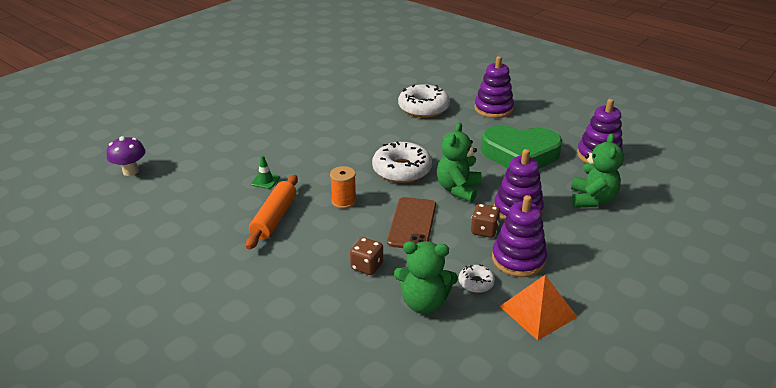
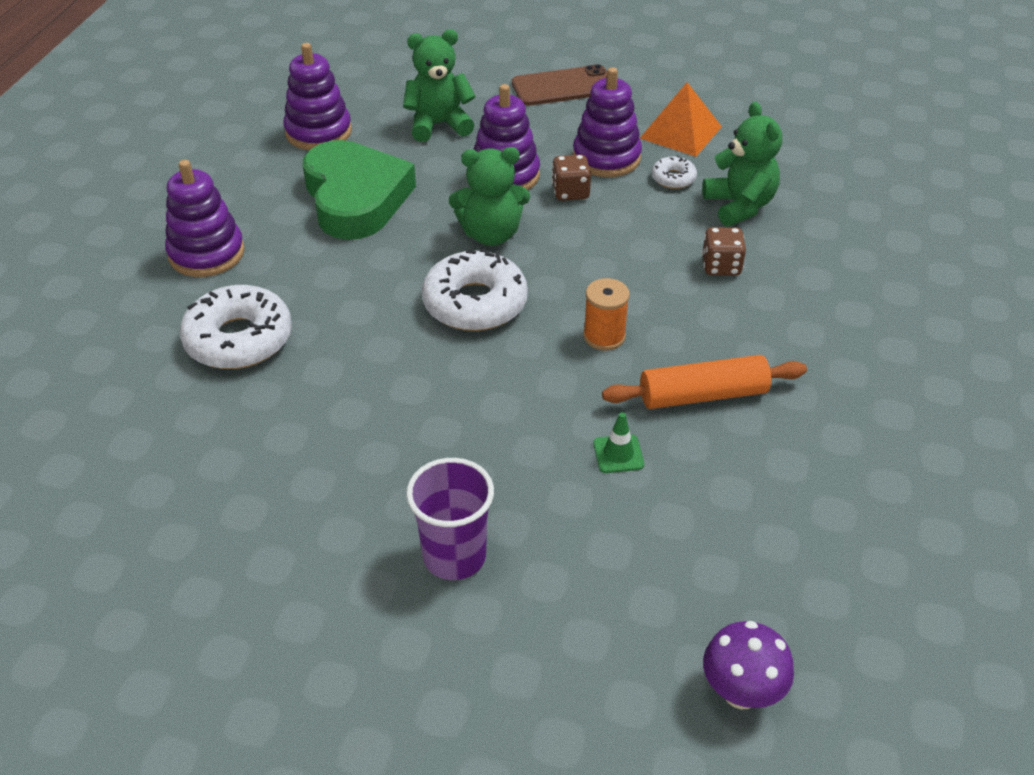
camera: 115 degrees left, 10 degrees up
(258, 130) = (454, 556): none -> purple cup
(412, 223) = (604, 254): brown phone -> brown phone (563, 86)

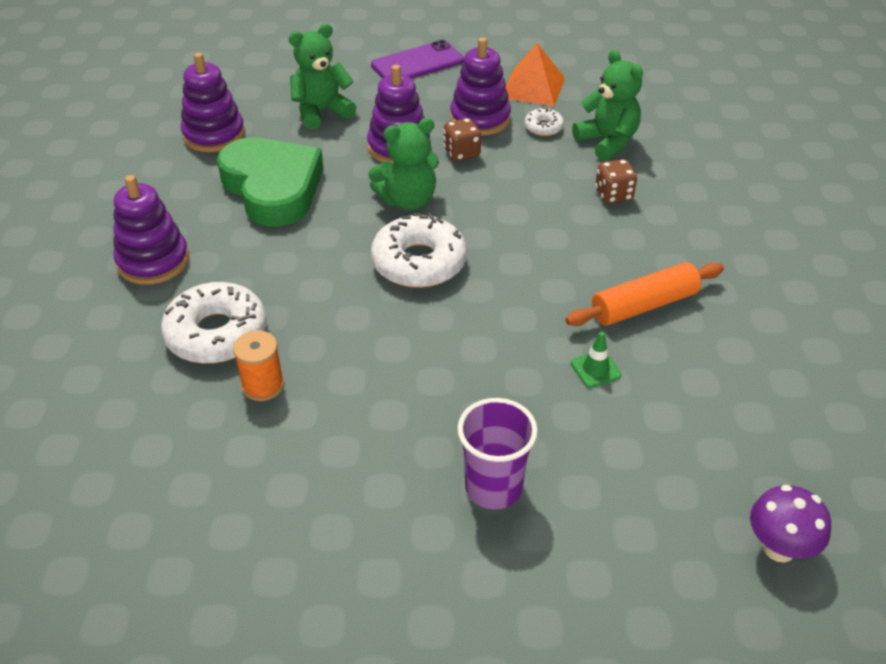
camera: 15 degrees left, 0 degrees up
(563, 86) = (417, 63): brown phone -> purple phone
(604, 336) = (541, 271): orange spool -> orange spool (263, 385)

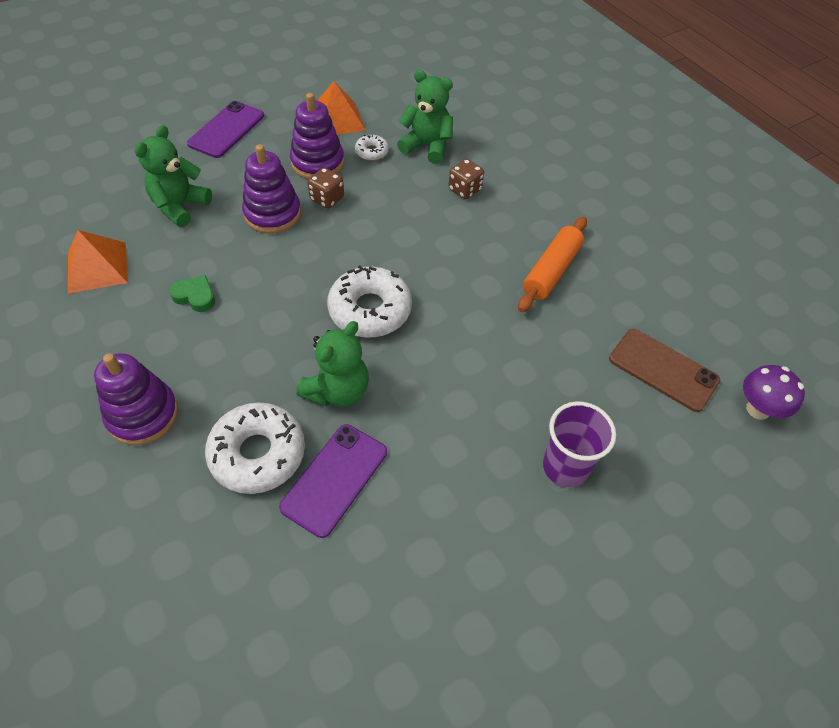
camera: 35 degrees left, 10 degrees up
(214, 135) = (97, 267): purple stacking toy -> orange pyramid
(263, 385) = (334, 479): orange spool -> purple phone
(273, 188) = (195, 296): green heart -> green heart, size x0.41
(408, 200) = (318, 259): green teddy bear -> green teddy bear (337, 390)
(595, 369) = (559, 337): green traffic cone -> none
(692, 454) = (663, 370): none -> brown phone

